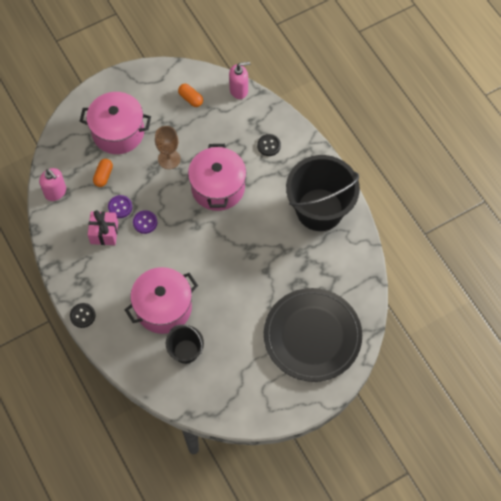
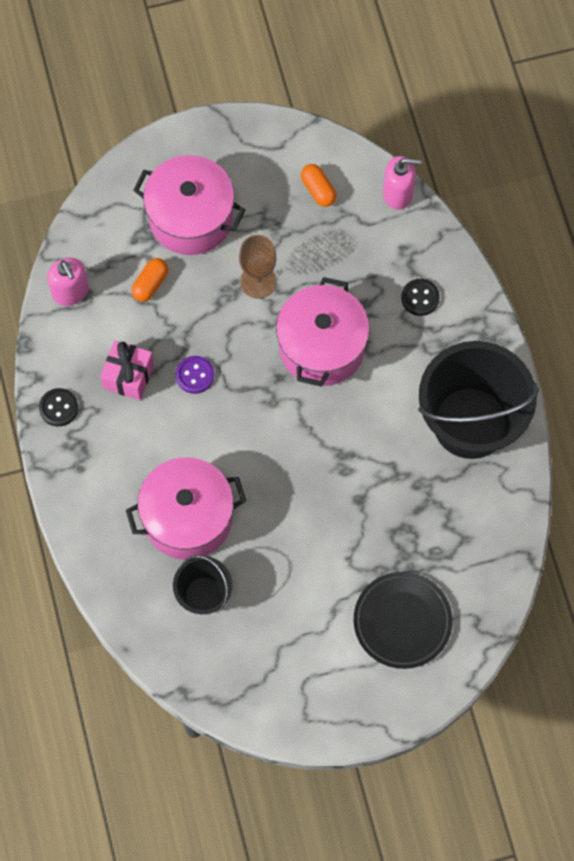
camera: 15 degrees right, 5 degrees up
(82, 315) = (63, 499): black button -> black button (58, 408)
(120, 207) = (163, 341): purple button -> none
(312, 336) = (402, 621): black plate -> black plate, size x0.64

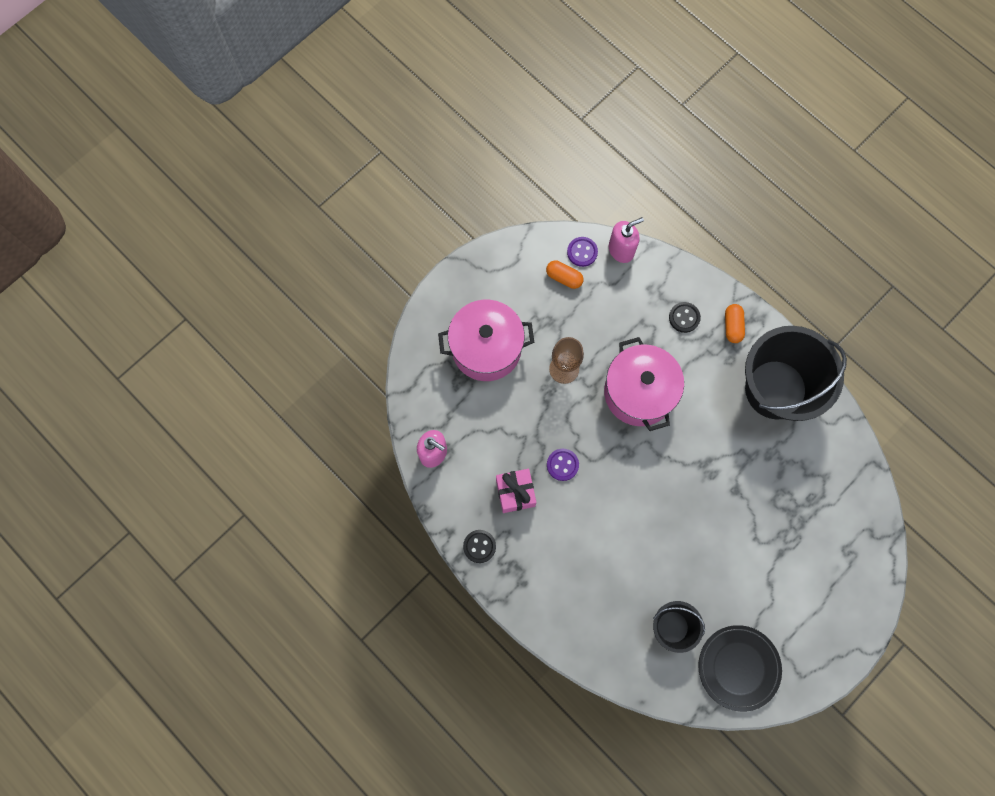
camera: 30 degrees left, 5 degrees up
(150, 284) = (488, 414): orange capsule -> orange capsule (732, 326)
(188, 518) = (624, 575): pink pot -> none
(354, 174) = (582, 252): none -> purple button
(402, 621) = (821, 563): black plate -> black plate (738, 667)

